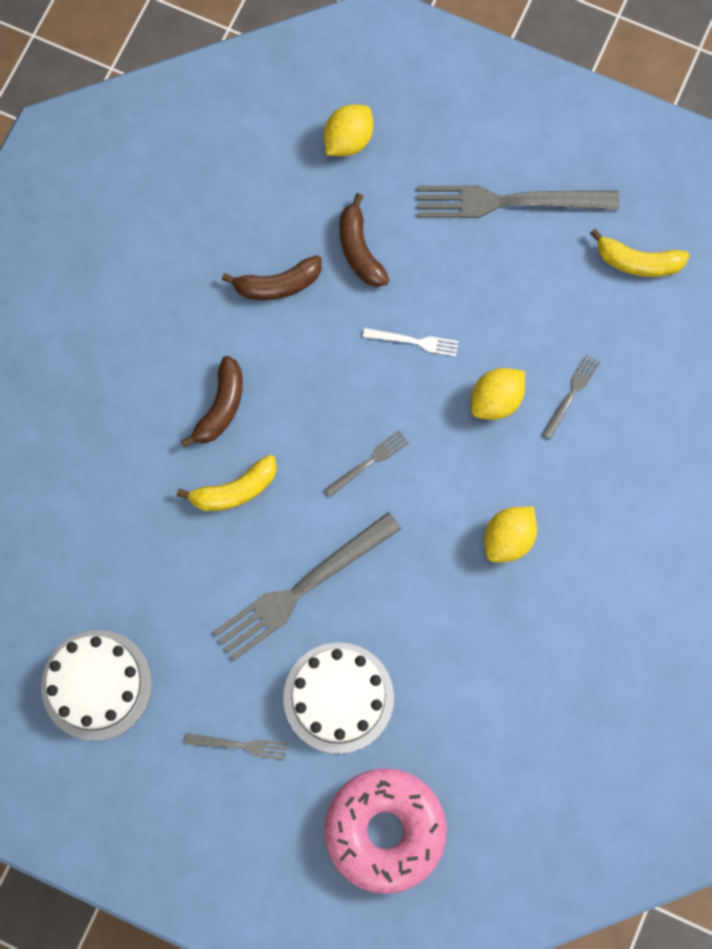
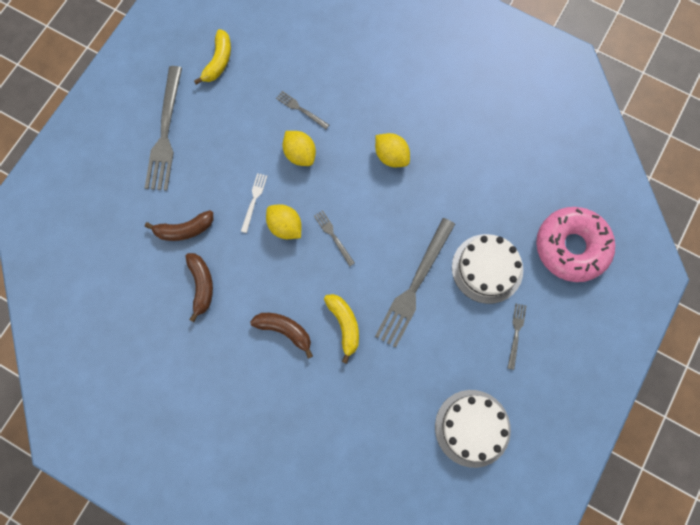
camera: 85 degrees left, 0 degrees up
(302, 588) = (414, 285): grey fork -> grey fork turned 60 degrees clockwise
(348, 140) = (103, 230): yellow lemon -> yellow lemon (285, 226)

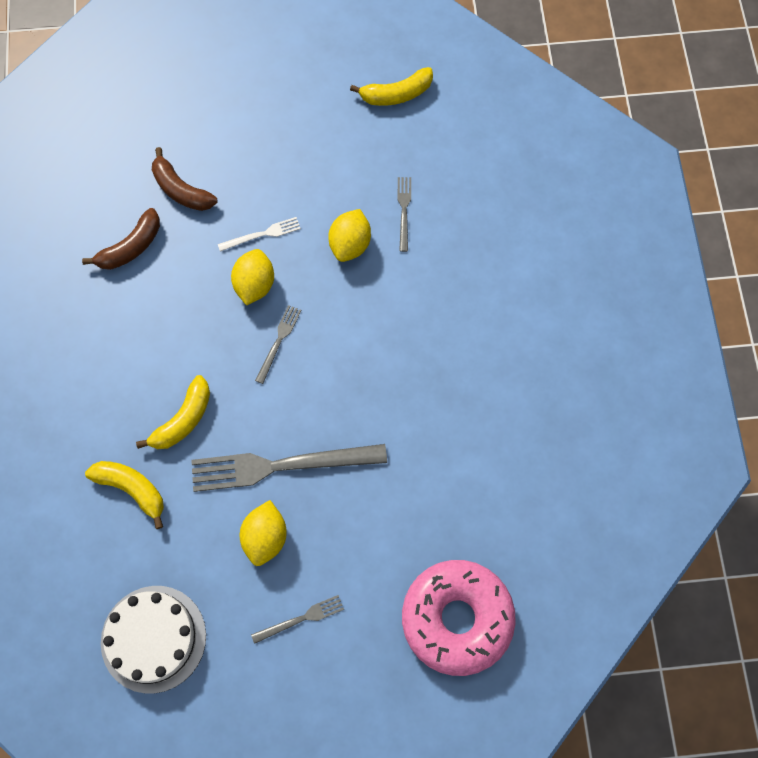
camera: 55 degrees right, 5 degrees down
(165, 133) = (276, 100): grey fork -> none
(285, 330) = (136, 362): brown banana -> none
(368, 384) = (132, 489): none -> yellow banana
(391, 156) = (420, 340): yellow lemon -> yellow lemon (265, 537)
(487, 268) = (359, 534): white cake -> none

